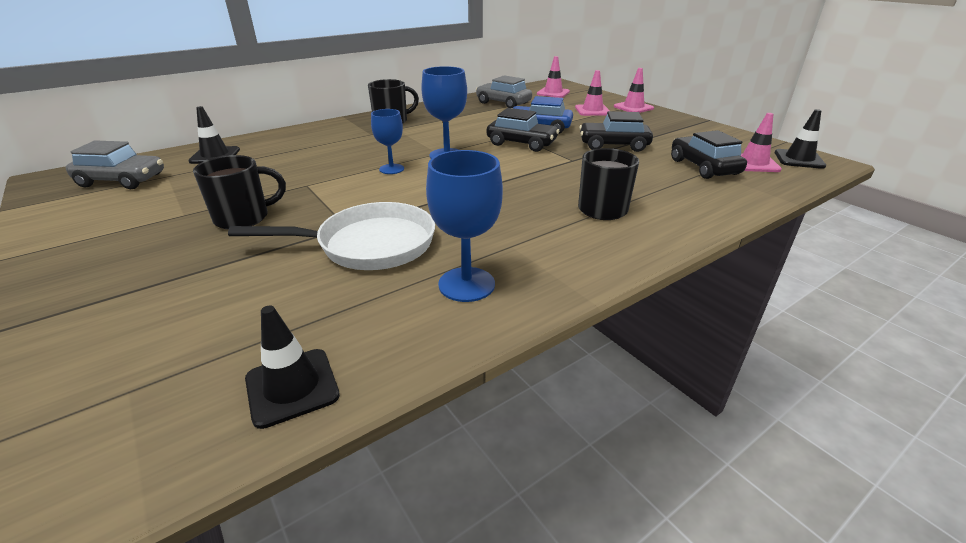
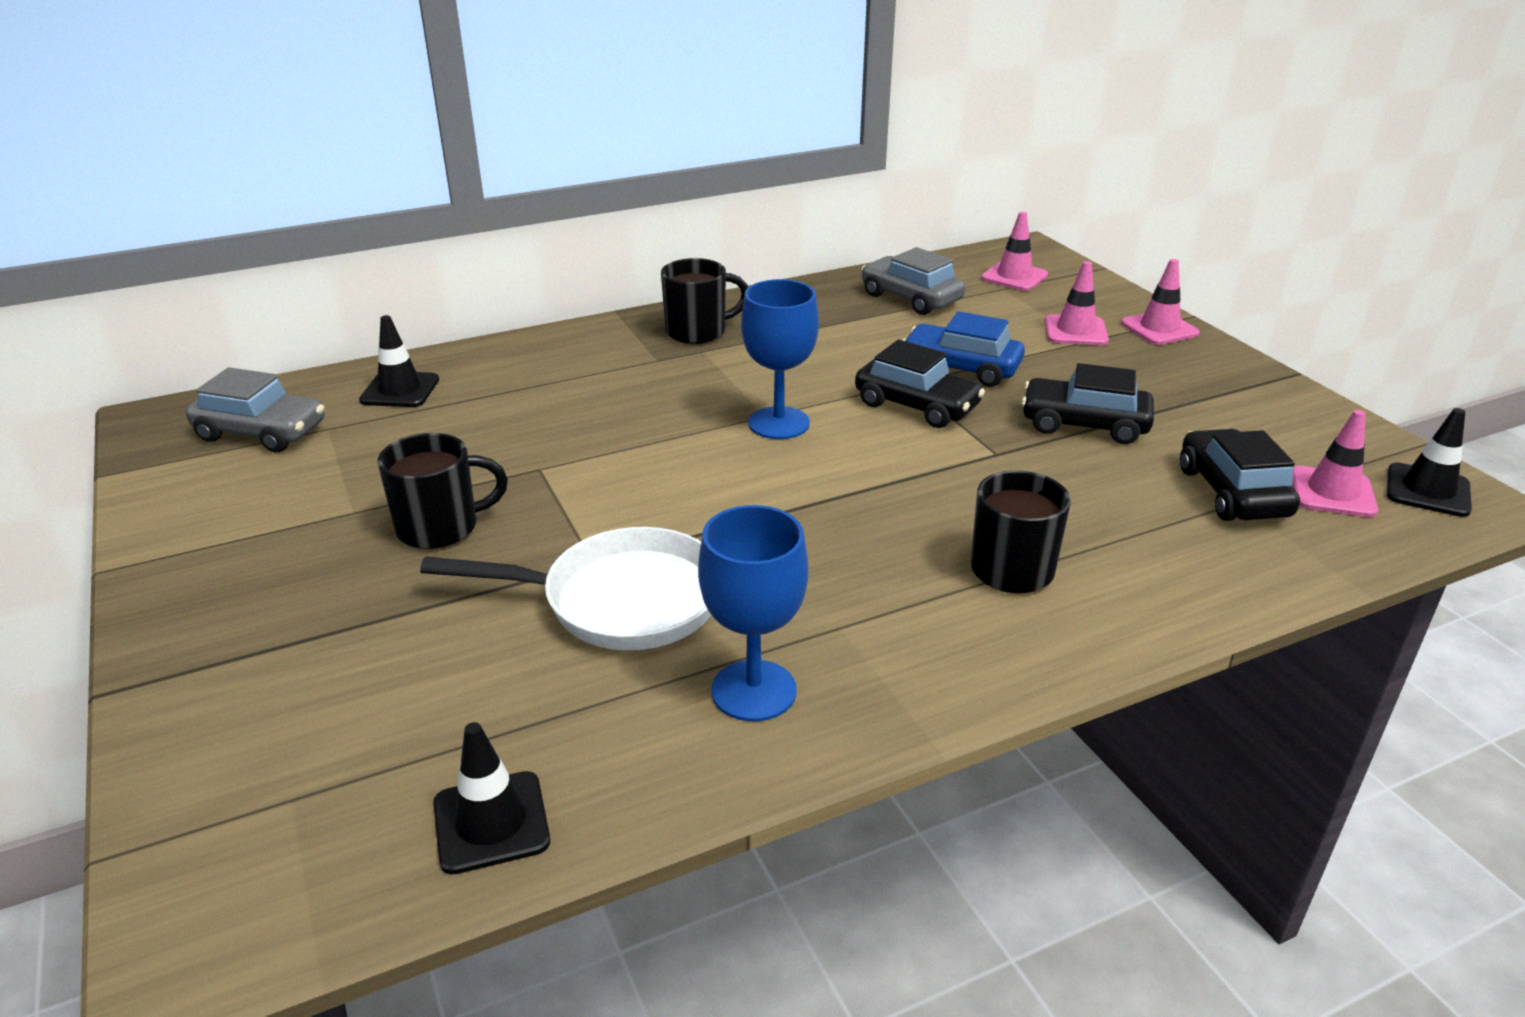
camera: 10 degrees right, 0 degrees up
(391, 169) = (680, 446): blue goblet -> none

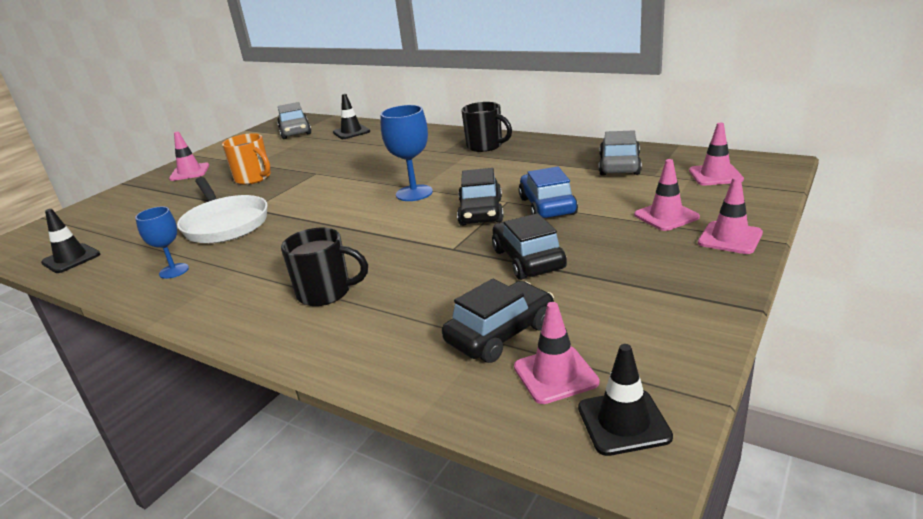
camera: 60 degrees right, 5 degrees down
(238, 590) = (189, 172): none -> pink traffic cone
(440, 528) = (254, 178): black mug -> orange mug
(754, 690) = (174, 271): blue goblet -> blue goblet, size x0.66

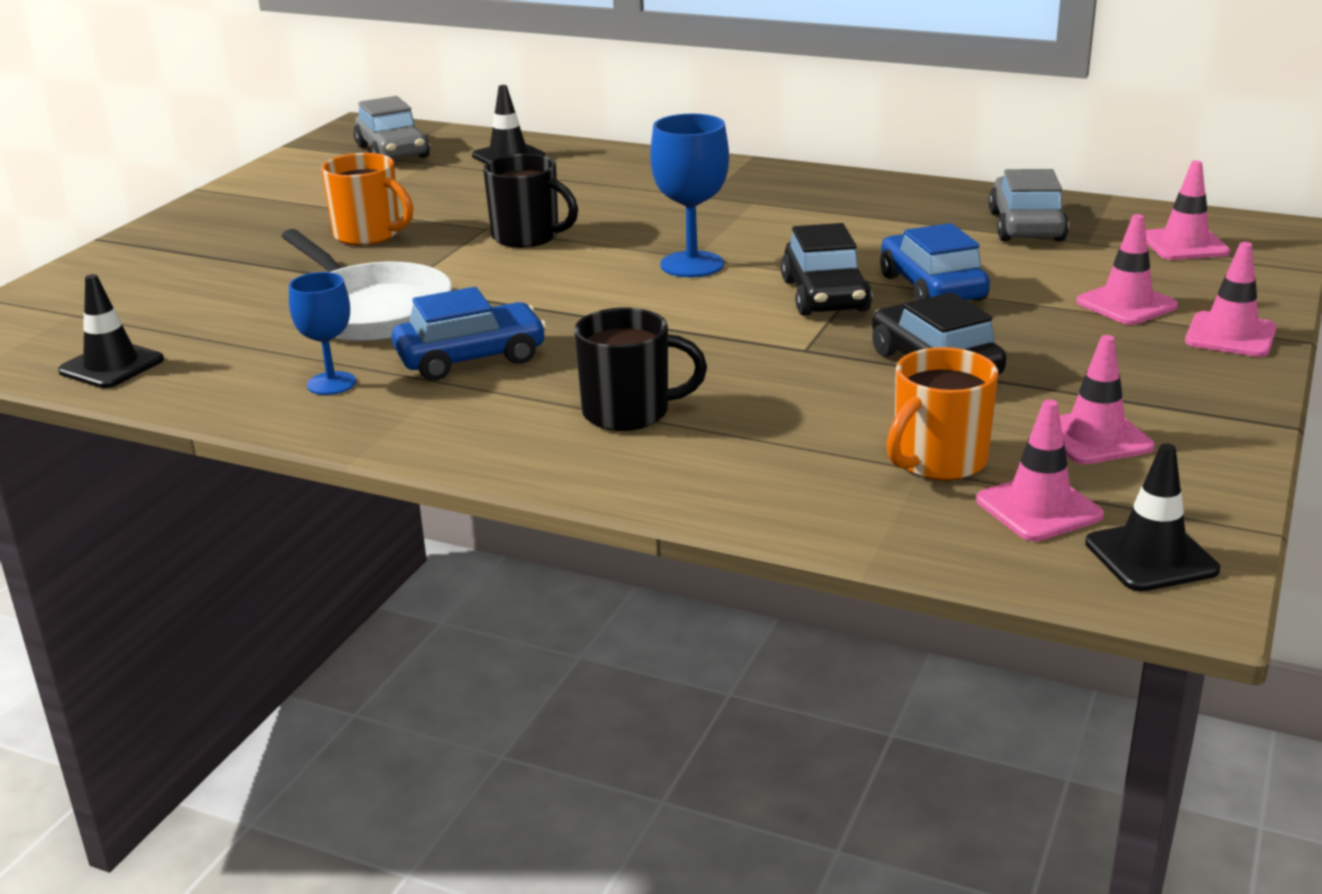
camera: 10 degrees left, 0 degrees up
(189, 172) = (227, 222): pink traffic cone -> pink traffic cone (1095, 437)
(259, 254) = (471, 358): none -> blue car
(485, 146) = (780, 189): black mug -> black mug (528, 237)
(500, 333) = (938, 461): black car -> orange mug

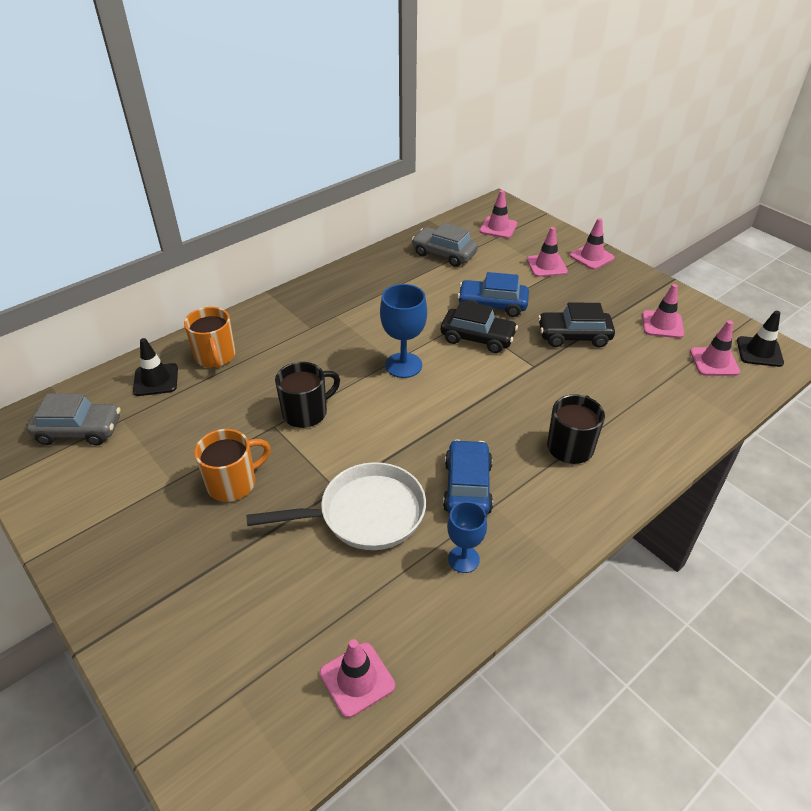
camera: 65 degrees left, 15 degrees up
(111, 366) = (357, 679): black traffic cone -> pink traffic cone
(938, 461) = (665, 371): orange mug -> orange mug (215, 357)

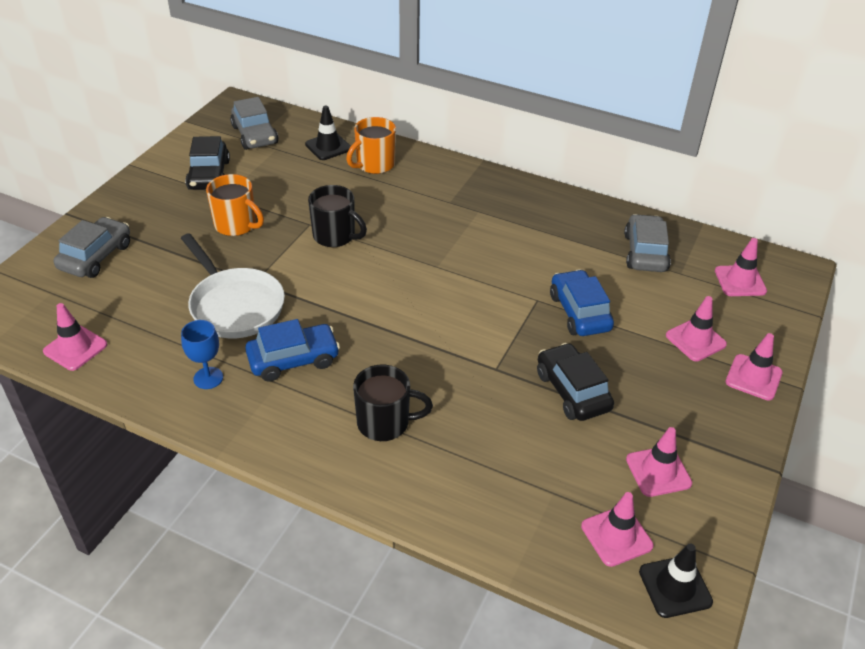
camera: 65 degrees right, 0 degrees up
(196, 630) = (96, 256): none -> grey car
(403, 365) = (435, 275): blue goblet -> none
(477, 338) = (513, 315): black car -> black car (209, 175)

